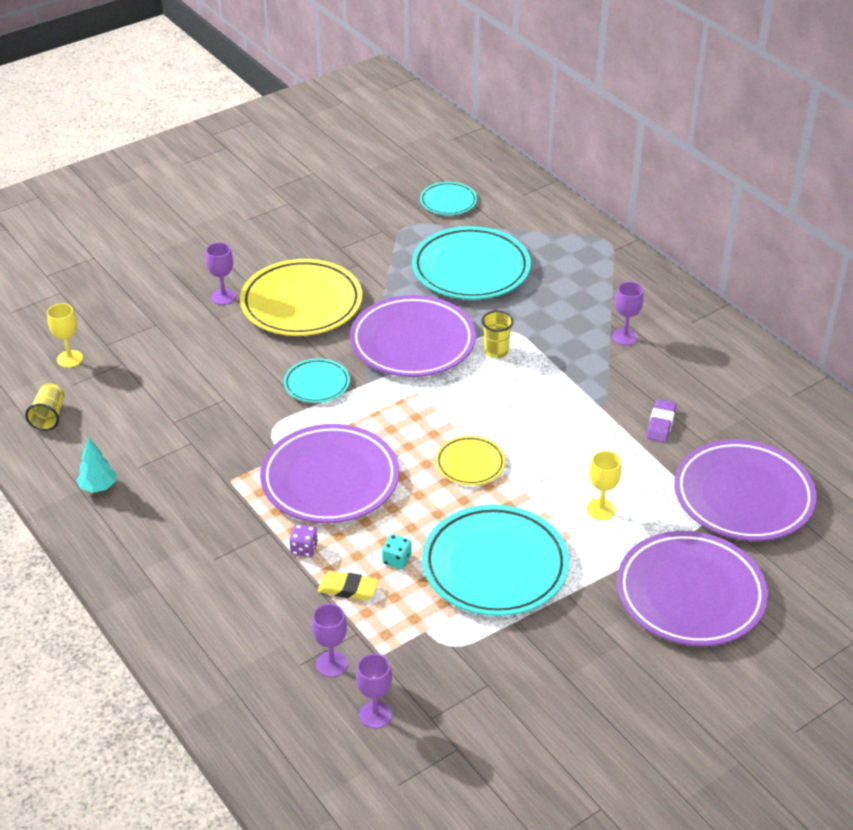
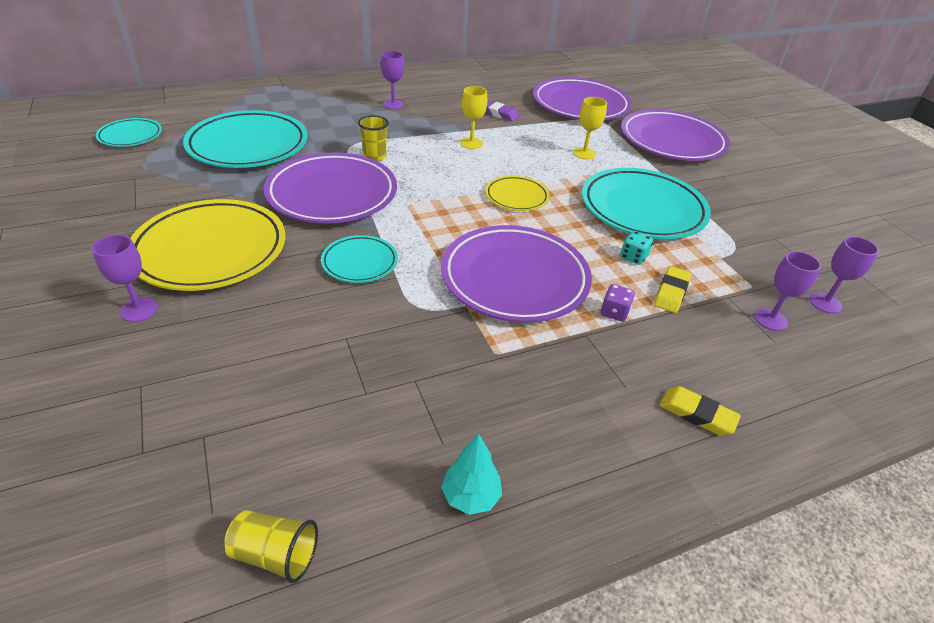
camera: 80 degrees left, 0 degrees up
(70, 359) = (141, 508): yellow goblet -> yellow goblet (471, 143)
(194, 603) = (697, 414): none -> yellow eraser

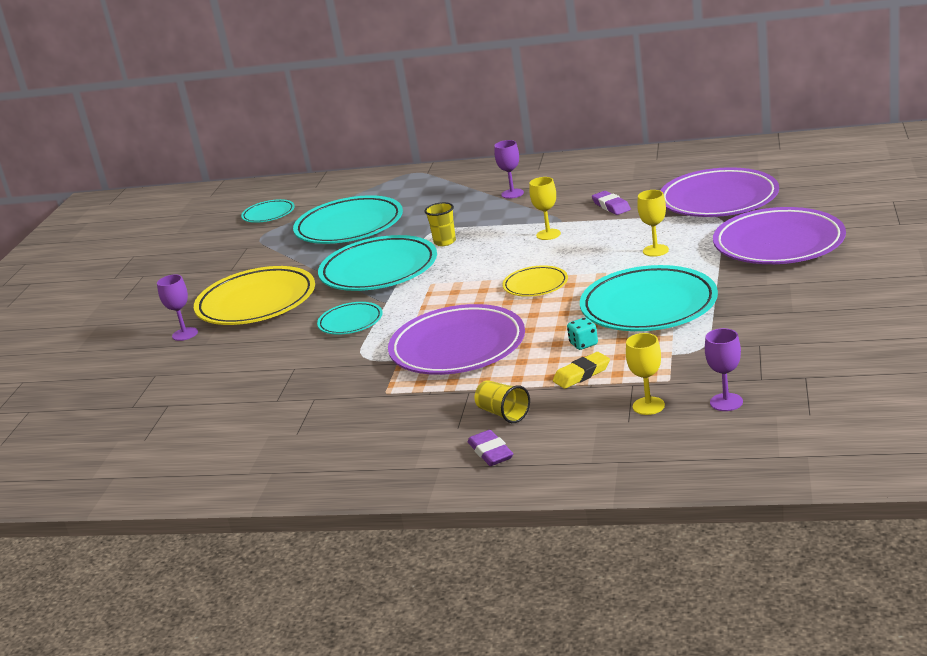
camera: 40 degrees right, 15 degrees down
(275, 554) = (159, 463): yellow cup -> yellow cup (503, 414)
(332, 194) = (379, 270): purple plate -> turquoise plate
(471, 496) = (285, 462): turquoise tree -> none
(614, 312) = (511, 381): purple dice -> none
(697, 414) = (490, 452): yellow eraser -> purple eraser
(770, 319) = (648, 406): purple goblet -> yellow goblet

